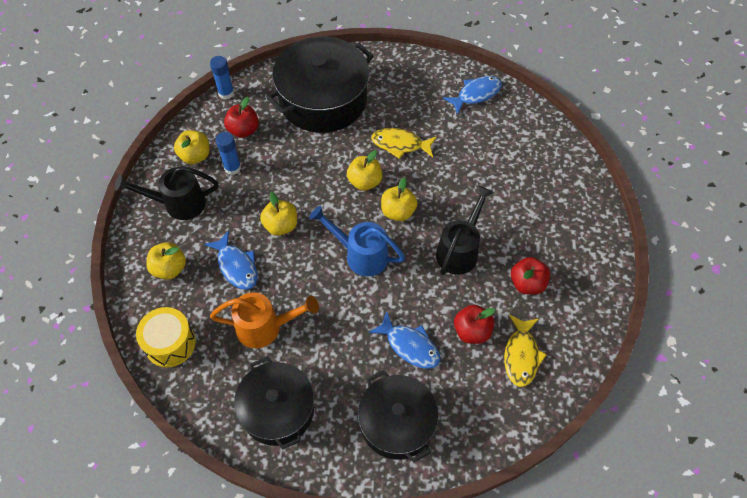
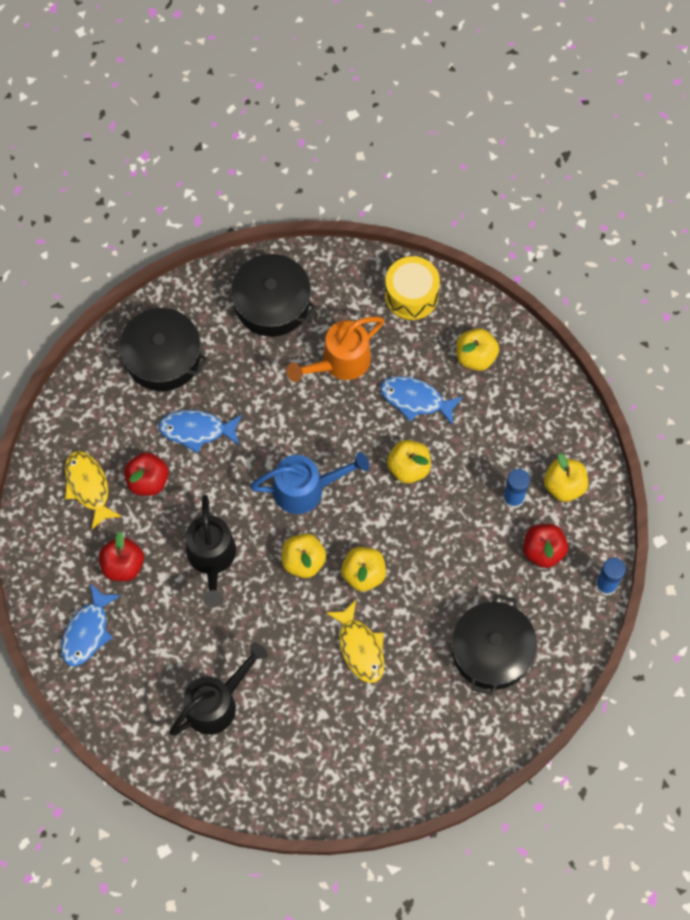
camera: 145 degrees right, 10 degrees up
(178, 203) = (530, 423): black watering can -> black watering can (217, 703)
(323, 99) = (492, 651): black pot -> black pot, size x0.65
(400, 144) = (360, 647): yellow fish -> yellow fish turned 90 degrees clockwise
(476, 94) = (322, 781): blue fish -> blue fish (87, 631)

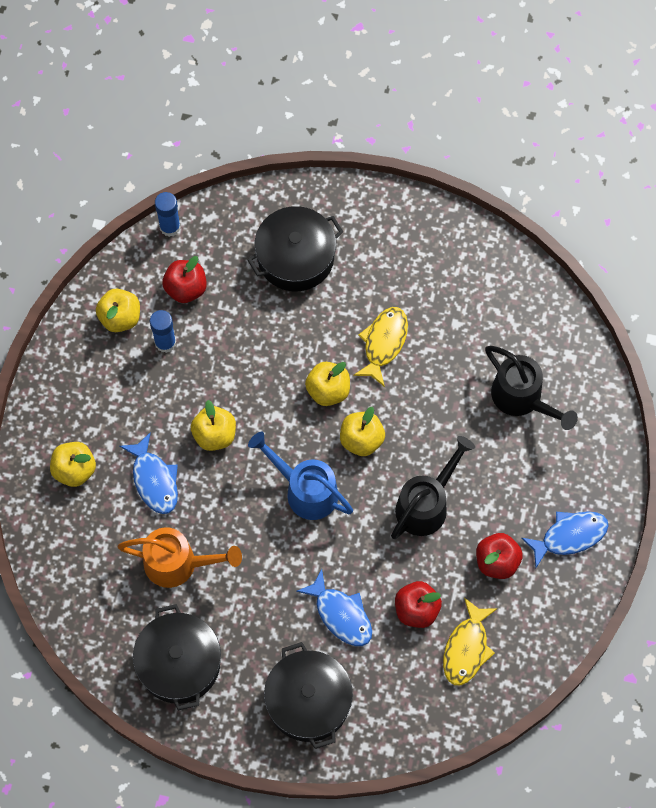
camera: 135 degrees left, 0 degrees up
(217, 703) = (522, 398): black watering can -> black watering can turned 135 degrees counterclockwise
(411, 295) = (67, 564): yellow drum -> none

